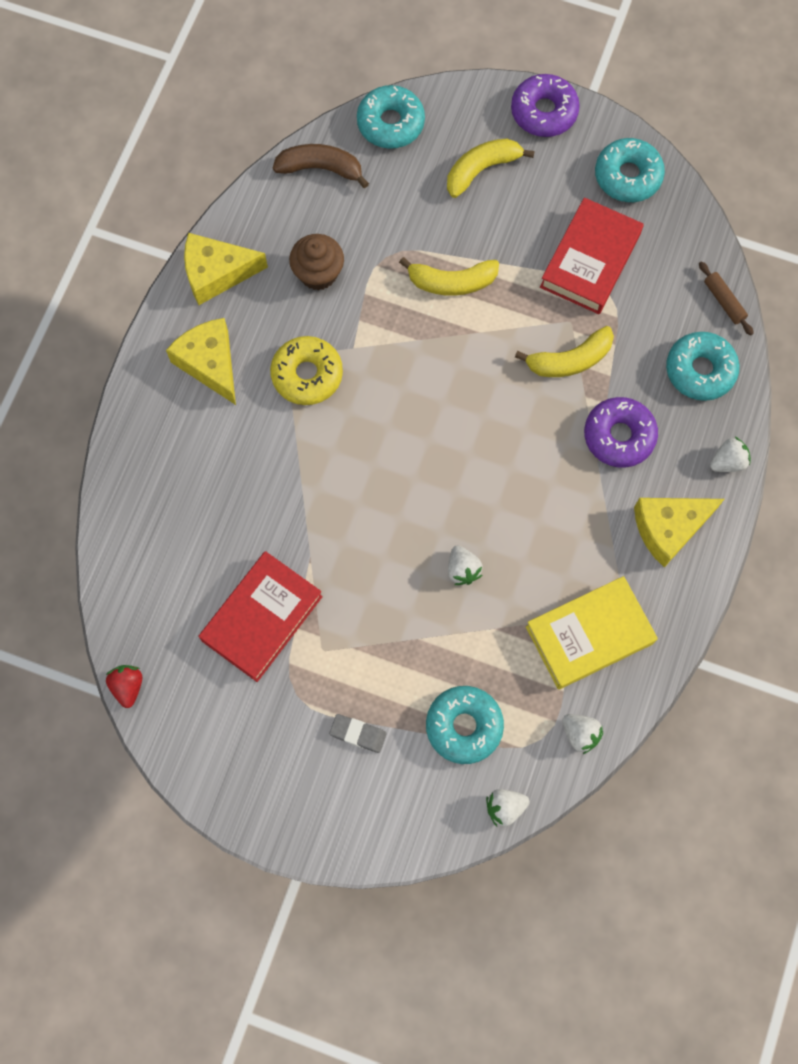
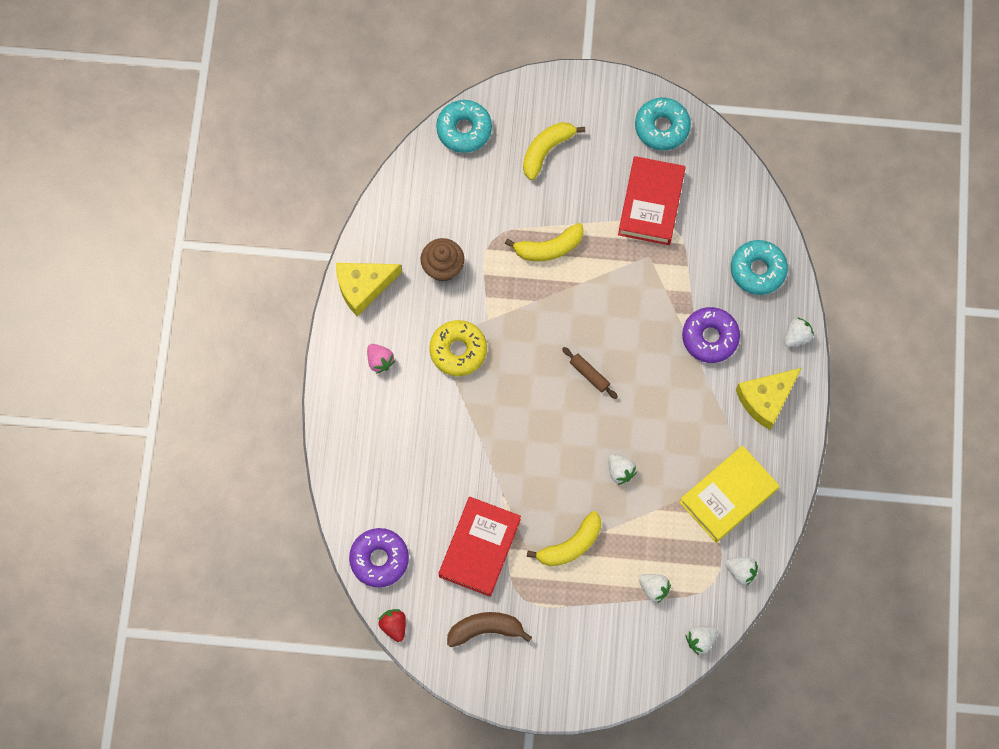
camera: 15 degrees left, 0 degrees up
(210, 363) = (380, 361): yellow cheese -> pink strawberry
(320, 168) = (419, 181): brown banana -> brown banana (485, 629)
(358, 734) = (577, 615): grey eraser -> none
(464, 726) = (654, 588): turquoise donut -> white strawberry
(544, 112) = (582, 90): purple donut -> purple donut (379, 559)
(570, 360) = (656, 287): yellow banana -> yellow banana (571, 545)
(724, 301) = (762, 210): brown rolling pin -> brown rolling pin (589, 374)

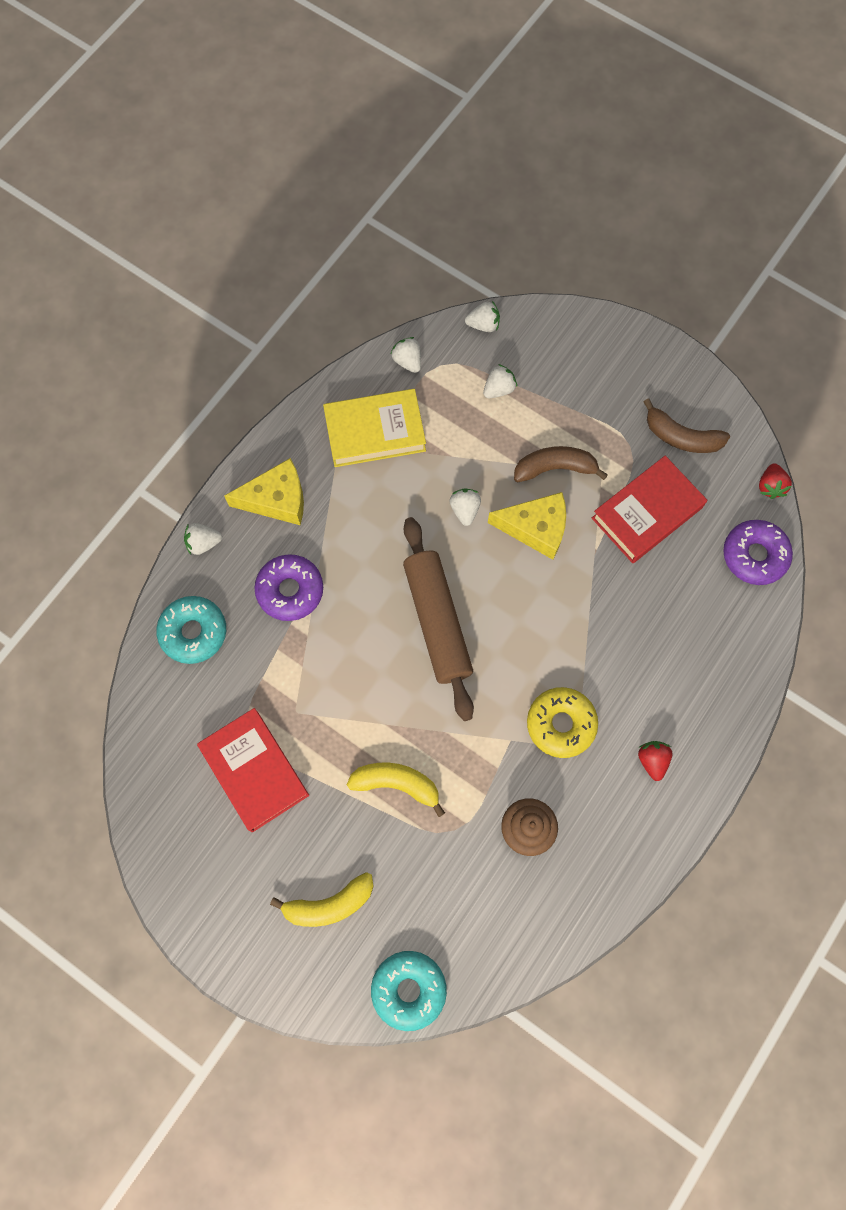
camera: 150 degrees left, 0 degrees up
(363, 287) = (628, 857): yellow cheese -> yellow cheese (535, 528)
(380, 361) = (652, 760): pink strawberry -> red strawberry
(571, 545) = (555, 468): yellow banana -> brown banana
(589, 374) = (437, 621): brown rolling pin -> brown rolling pin, size x2.42
(651, 203) = (254, 771): red book -> red book turned 75 degrees counterclockwise
(654, 588) = (499, 389): white strawberry -> white strawberry turned 75 degrees clockwise
(662, 127) = (183, 855): turquoise donut -> none

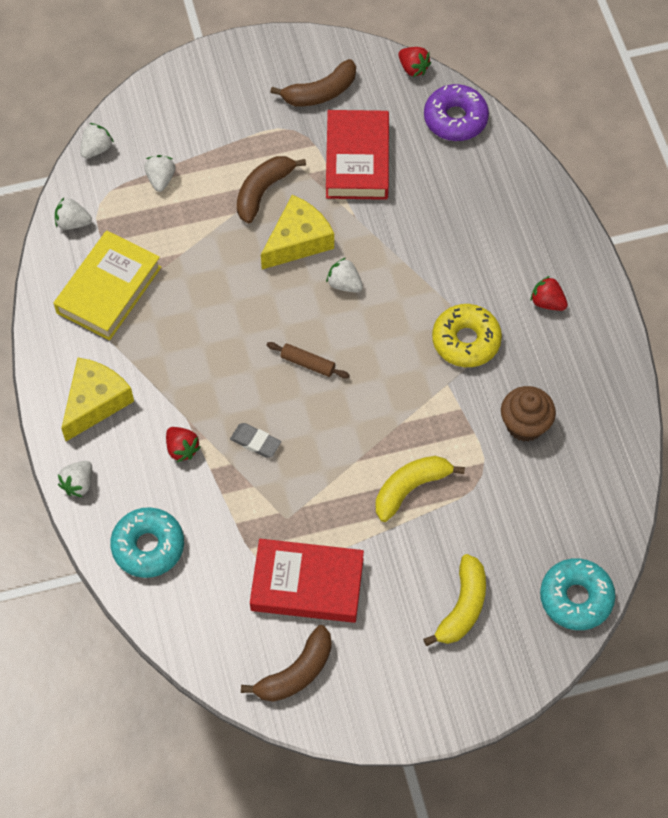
camera: 50 degrees left, 10 degrees down
(178, 821) = (296, 672): none -> brown banana
(290, 590) = (182, 449): purple donut -> red strawberry
(339, 638) = (255, 442): none -> grey eraser
(437, 621) = (307, 363): brown rolling pin -> brown rolling pin, size x0.41
(465, 510) = (236, 277): white strawberry -> white strawberry (344, 284)

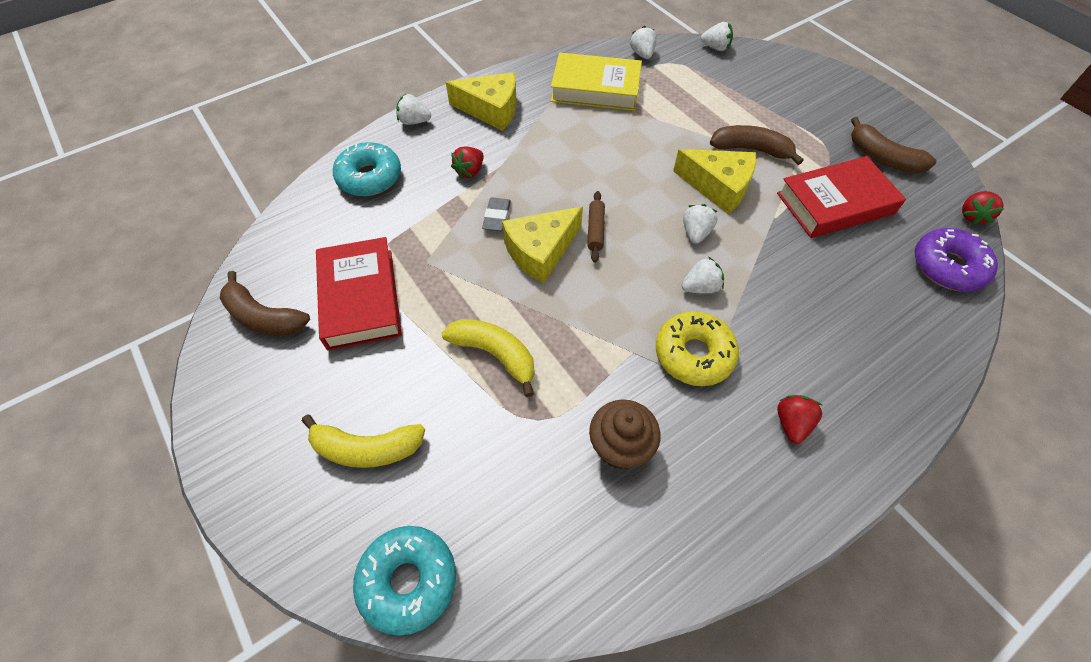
camera: 70 degrees right, 5 degrees down
(161, 179) = (715, 87): white strawberry -> white strawberry (700, 287)
(313, 417) = (541, 251): none -> yellow cheese

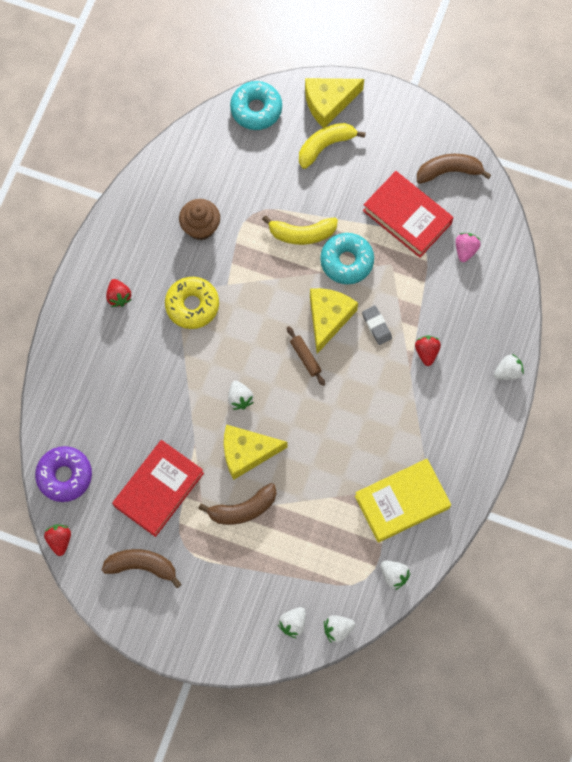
camera: 145 degrees right, 15 degrees up
(339, 231) = (465, 250): none -> pink strawberry
(369, 177) = (488, 302): turquoise donut -> turquoise donut (346, 261)
(491, 110) = (462, 422): yellow cheese -> yellow cheese (328, 103)
(700, 287) = (213, 355): white strawberry -> white strawberry (293, 623)

